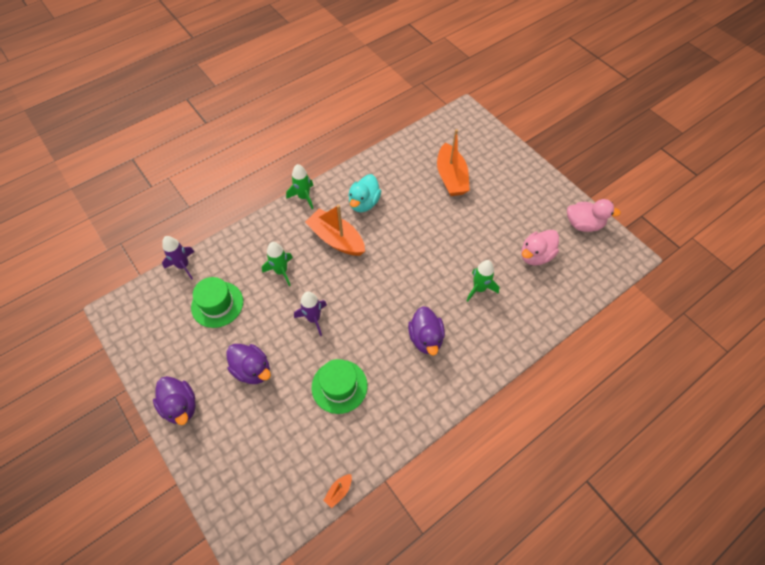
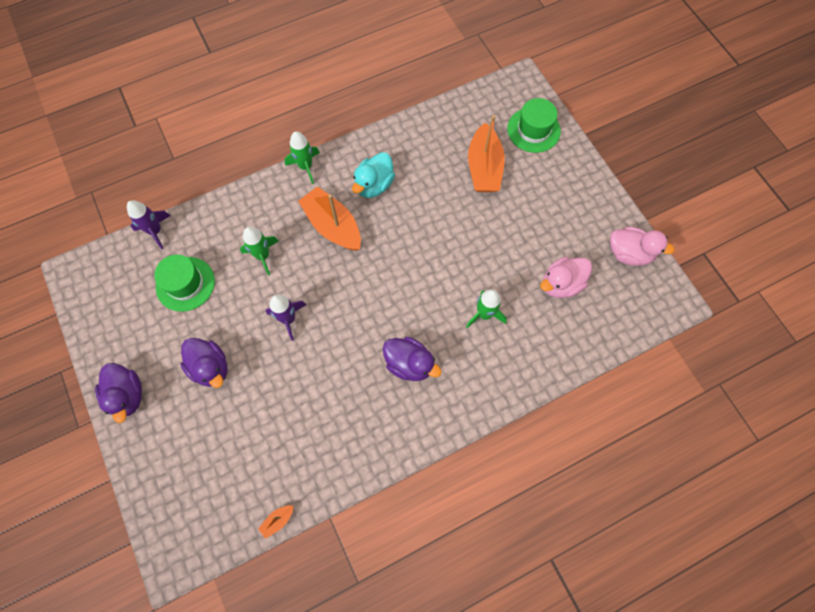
camera: 10 degrees right, 10 degrees up
(339, 386) = (301, 403): green hat -> green hat (533, 130)
(426, 338) = (409, 364): purple duck -> purple duck turned 60 degrees counterclockwise

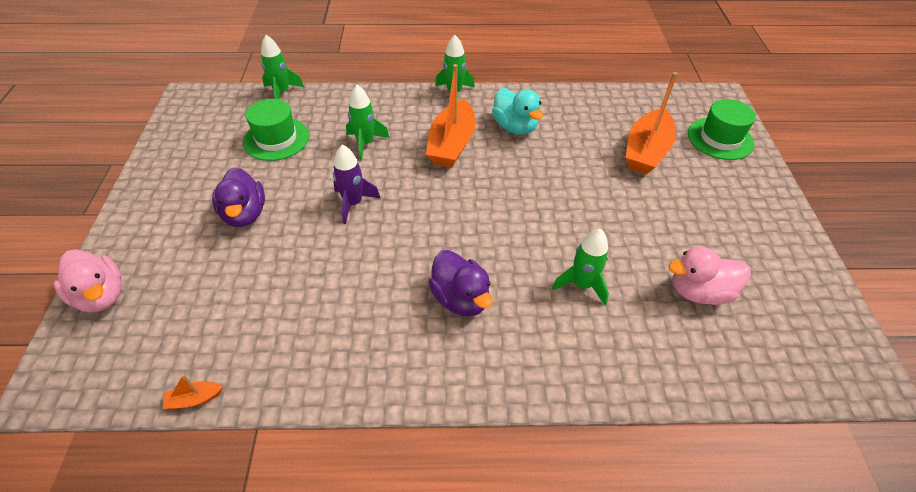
camera: 25 degrees right, 20 degrees down
(127, 395) = (149, 205): purple duck -> none
(155, 231) = (282, 93): purple rocket -> green rocket
(333, 226) = (451, 144): orange boat -> orange boat turned 150 degrees counterclockwise
(374, 185) = (515, 127): turquoise duck -> turquoise duck turned 90 degrees counterclockwise
(629, 253) = (809, 294): pink duck -> pink duck (101, 296)

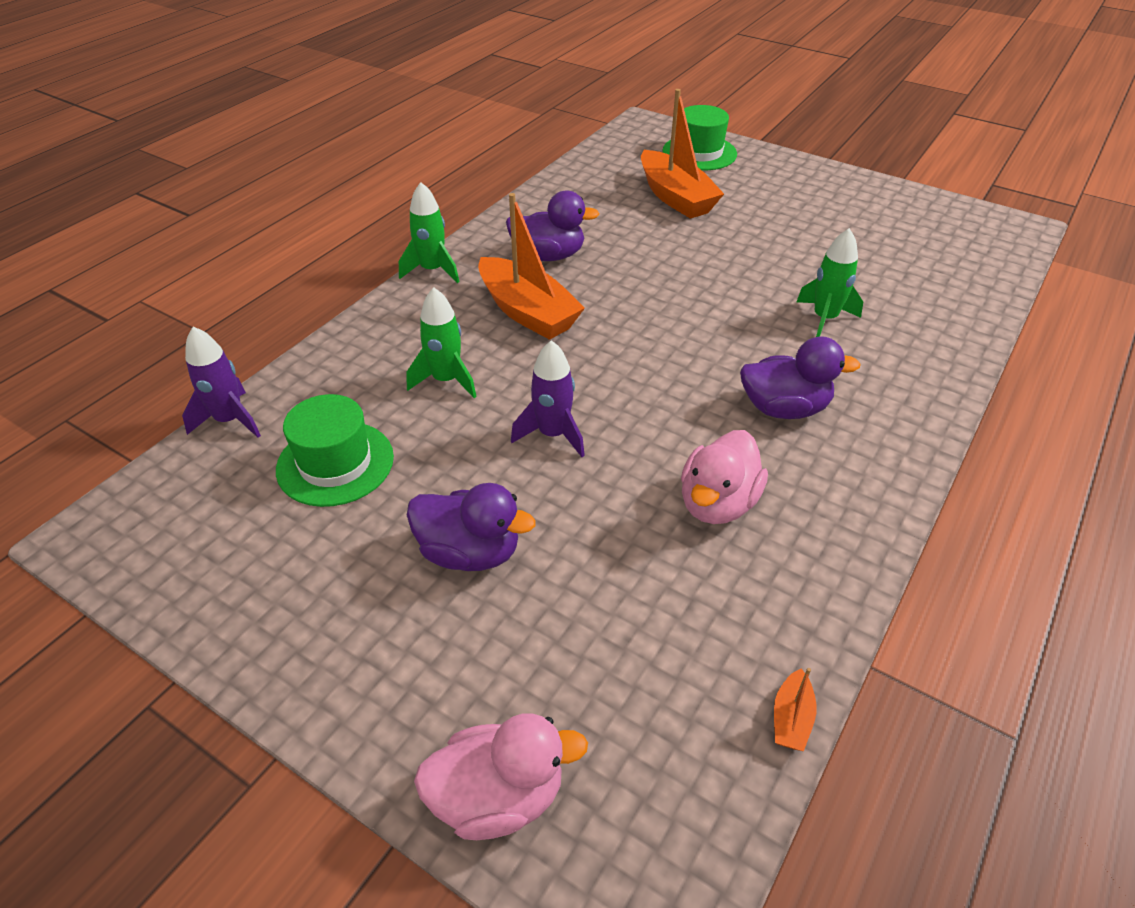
camera: 55 degrees left, 5 degrees down
(282, 93) = (230, 420): green rocket -> purple rocket
(515, 127) = (548, 256): turquoise duck -> purple duck
(699, 292) = (881, 258): pink duck -> pink duck (717, 503)

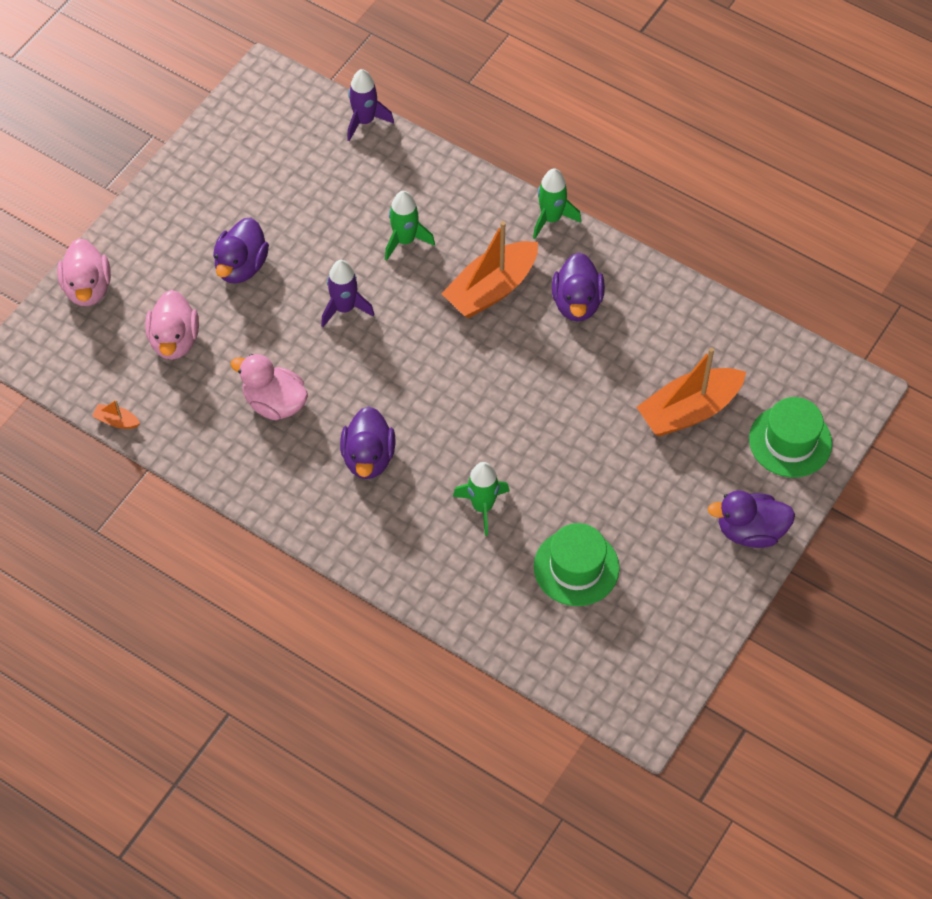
camera: 90 degrees right, 15 degrees up
(335, 463) = (321, 186): green hat -> green hat (576, 567)
(615, 637) = (174, 340): none -> pink duck
(797, 173) = (750, 531): none -> purple duck

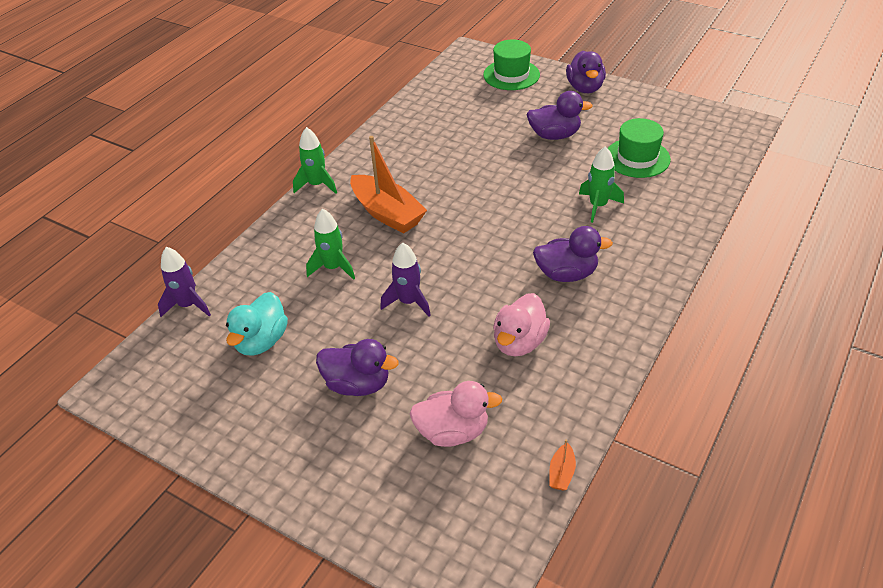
camera: 90 degrees left, 15 degrees down
(87, 288) = (384, 527): pink duck -> none
(307, 186) = (261, 341): none -> turquoise duck
(577, 303) = (400, 168): purple duck -> purple duck (554, 135)
(689, 411) = (493, 114): orange boat -> none

